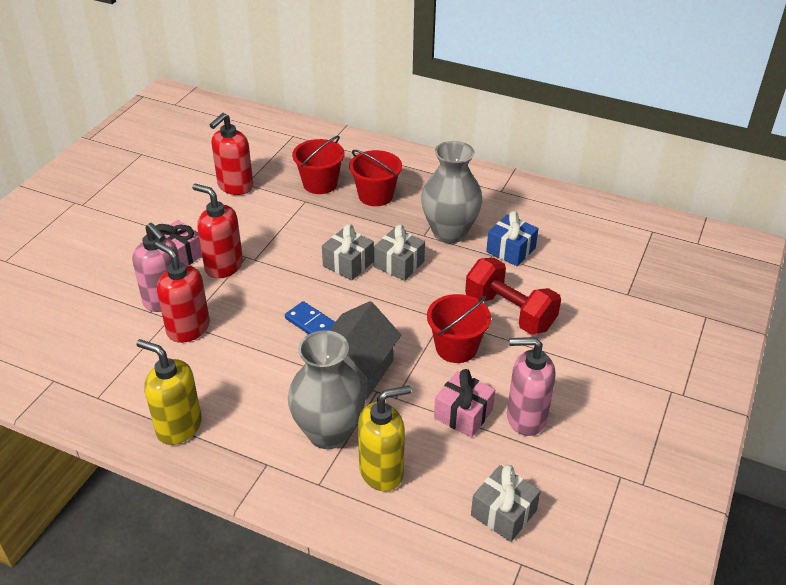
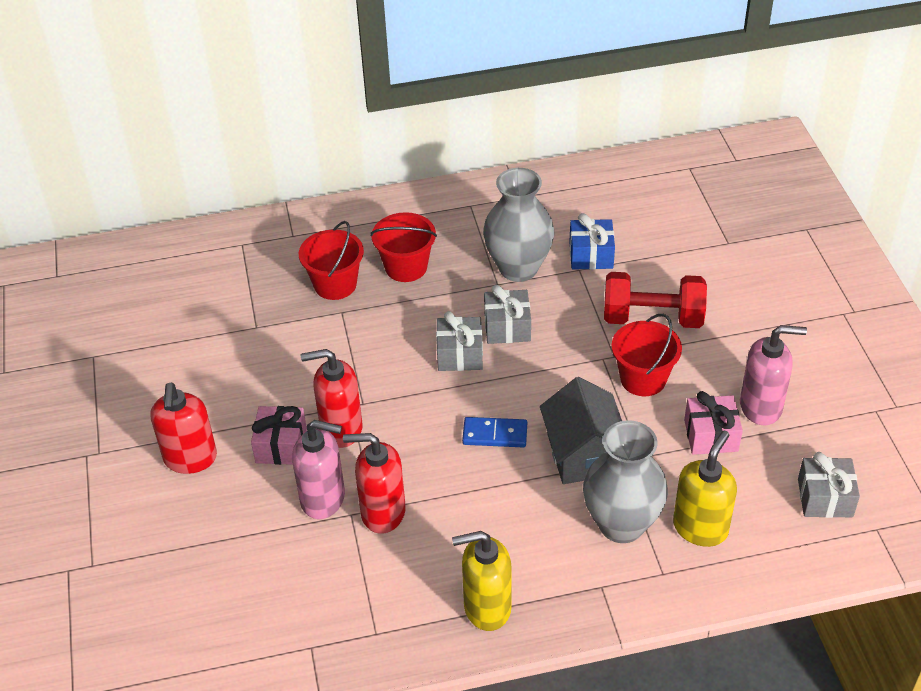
camera: 35 degrees left, 5 degrees up
(235, 186) = (248, 336): red soap dispenser -> red soap dispenser (190, 459)
(525, 418) = (761, 407): pink soap dispenser -> pink soap dispenser turned 150 degrees counterclockwise

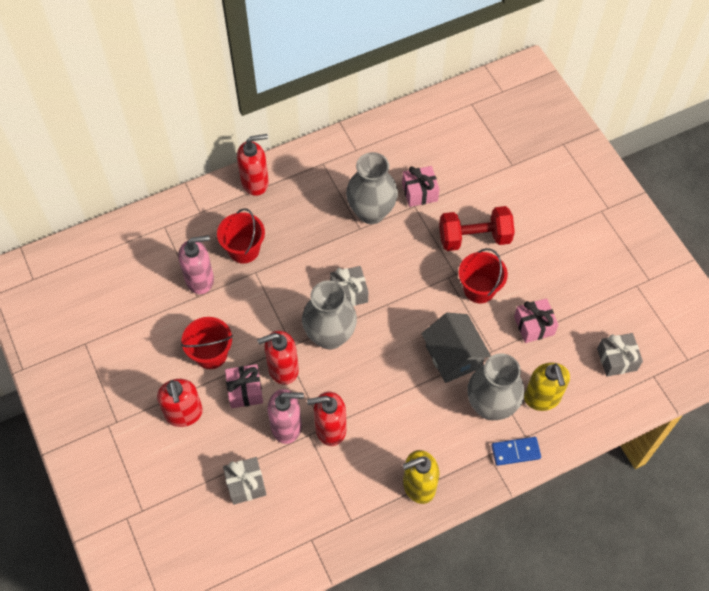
camera: 15 degrees left, 15 degrees up
(375, 214) = (255, 182): none -> red soap dispenser
(406, 267) = (291, 225): red bucket -> red bucket (211, 354)
(418, 400) = (330, 336): none -> grey vase
(495, 434) = (390, 353): blue domino -> blue domino (515, 452)
(507, 327) = (376, 264): grey gift -> grey gift (246, 484)
(591, 255) = (419, 192): blue gift -> pink gift
(700, 528) = (542, 398): yellow soap dispenser -> yellow soap dispenser turned 150 degrees clockwise
(761, 407) = (562, 297): pink soap dispenser -> pink soap dispenser (200, 279)

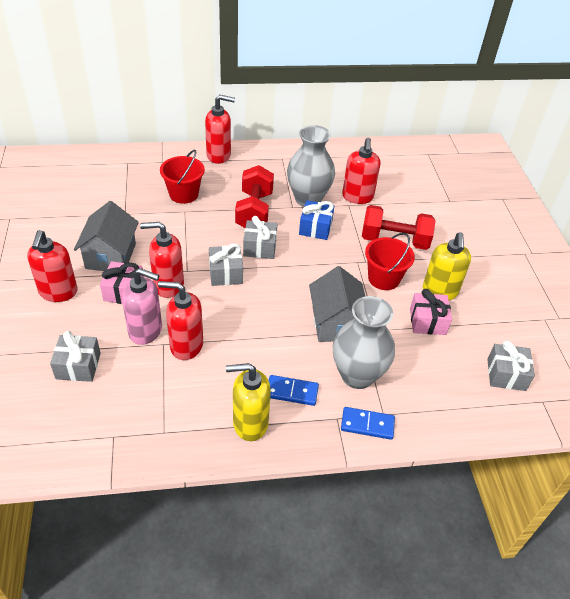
camera: 15 degrees right, 15 degrees down
(200, 279) = (134, 203): pink soap dispenser -> none
(211, 354) = (111, 256): red bucket -> grey house
(324, 248) = (254, 211): none -> red dumbbell
(330, 336) = (225, 273): grey vase -> grey gift
(393, 248) = (315, 228): none -> blue gift
(419, 192) = (357, 197): pink gift -> red soap dispenser
(441, 443) = (292, 392): none -> blue domino
(542, 398) = (414, 384): yellow soap dispenser -> yellow soap dispenser (440, 291)

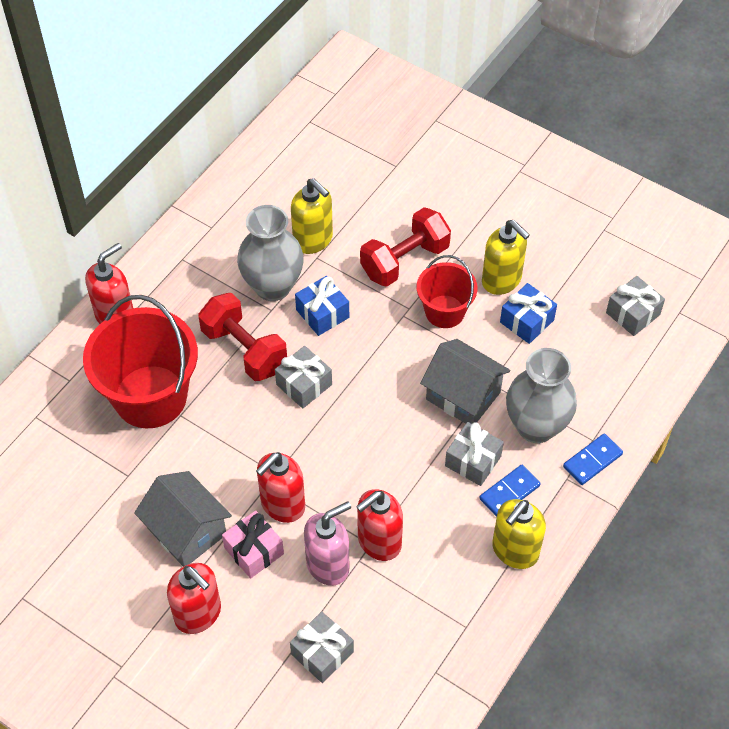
camera: 45 degrees left, 10 degrees up
(184, 194) = (150, 396): red bucket -> red bucket, size x1.77
(225, 273) = (313, 441): grey gift -> grey gift (473, 461)
(357, 197) = (313, 240): red soap dispenser -> yellow soap dispenser
(427, 321) = (527, 321): pink gift -> blue gift

